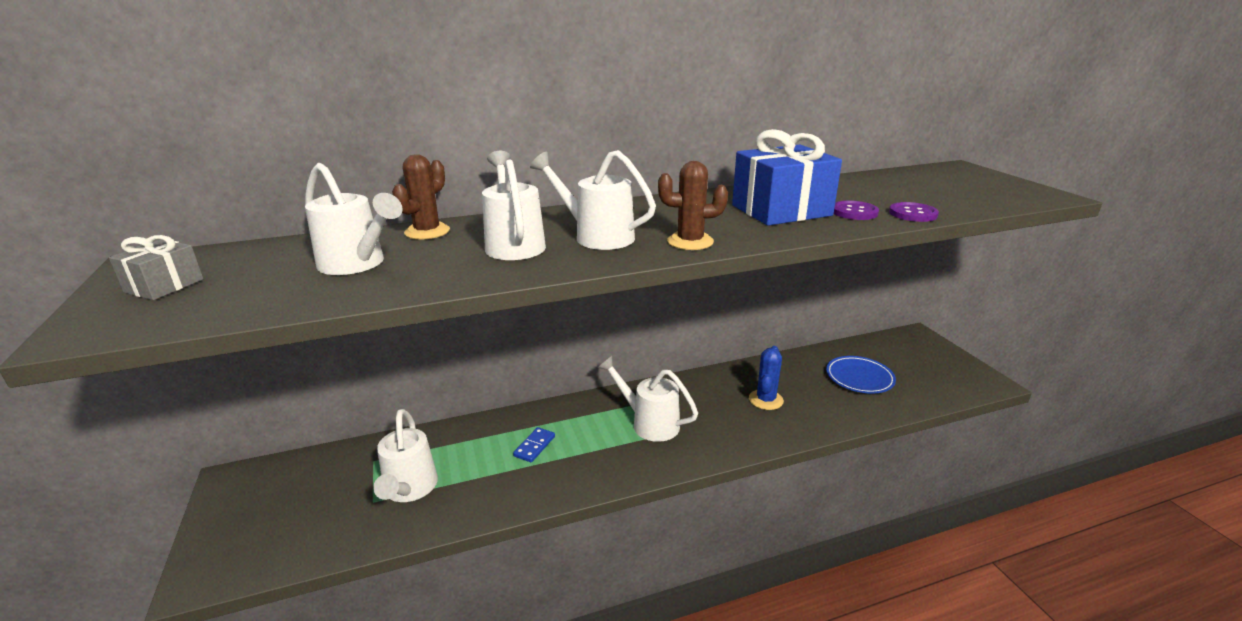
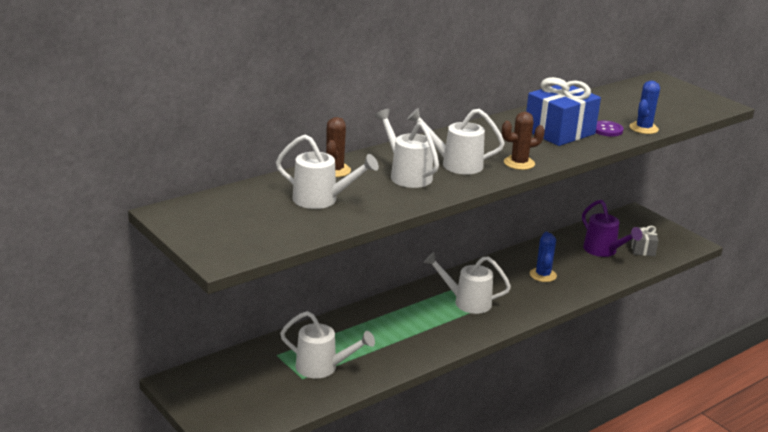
camera: 20 degrees left, 0 degrees up
(164, 286) = (216, 227): grey gift -> grey gift (642, 249)
(409, 489) = (322, 367): white watering can -> white watering can turned 45 degrees counterclockwise
(534, 446) = (392, 328): blue domino -> none
(859, 378) = (603, 251): blue plate -> purple watering can
(912, 214) = (643, 128): purple button -> blue cactus

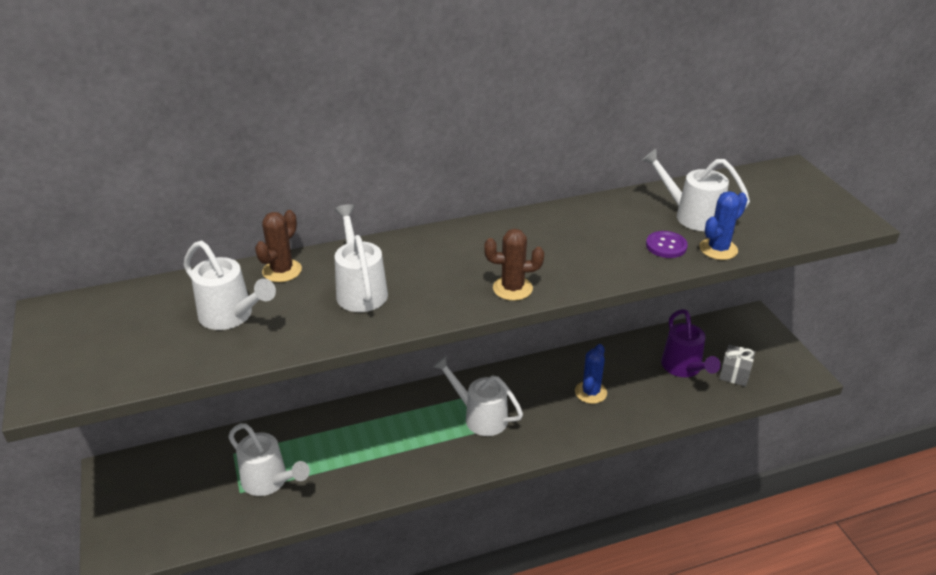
camera: 20 degrees right, 10 degrees up
(455, 164) = (432, 279): white watering can -> white watering can (692, 215)
(559, 132) = (600, 242): blue gift -> none

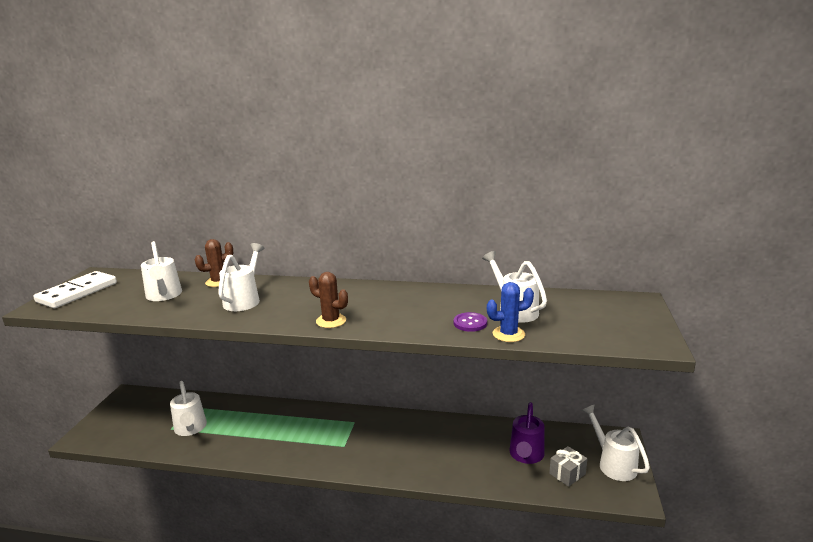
camera: 30 degrees right, 15 degrees down
(74, 351) = (77, 292): none -> white domino
(480, 417) = (346, 436): white watering can -> white watering can (613, 464)
(590, 392) = (437, 447): blue cactus -> none

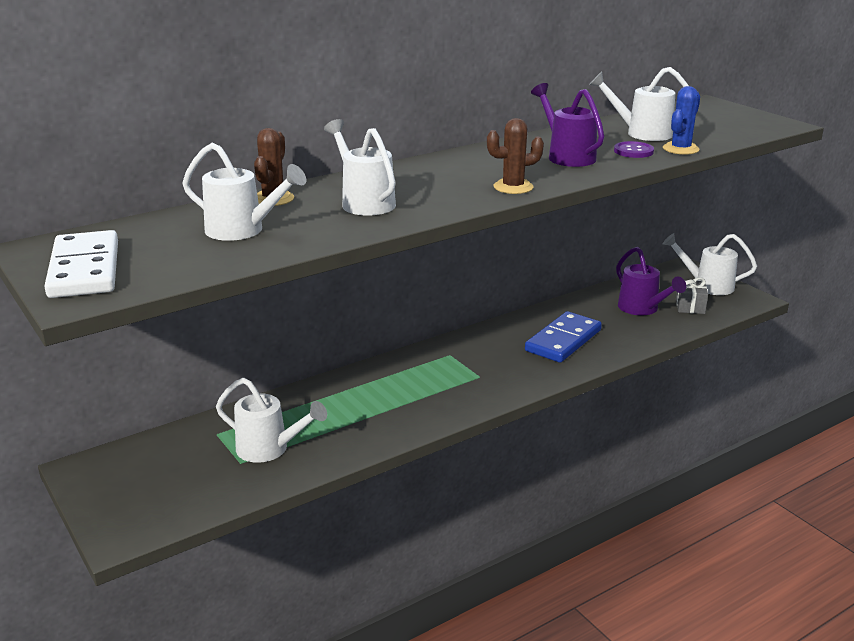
camera: 45 degrees left, 5 degrees up
(418, 310) = (567, 156): none -> purple watering can
(431, 450) = (563, 340): none -> blue domino

